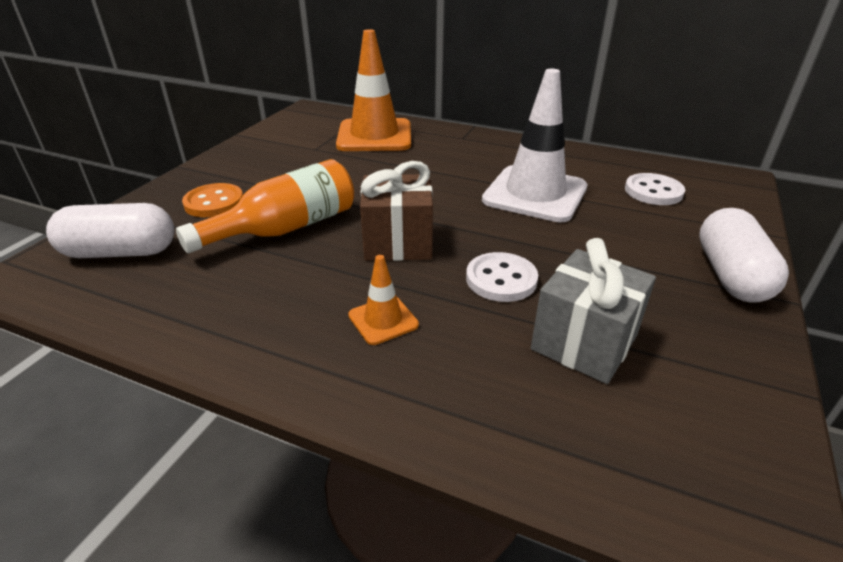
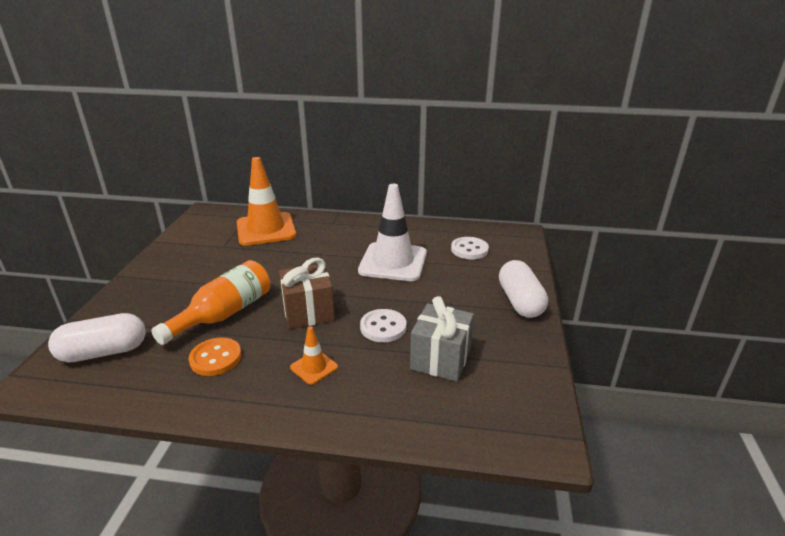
camera: 15 degrees left, 5 degrees down
(214, 202) = (160, 302): orange button -> orange button (216, 358)

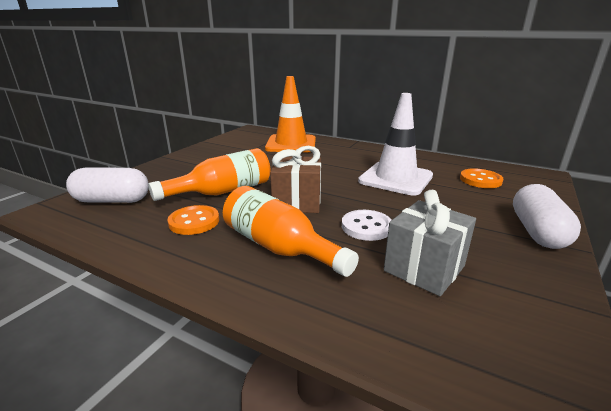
camera: 20 degrees right, 5 degrees down
(314, 367) = (279, 247): orange traffic cone -> orange bottle
(469, 249) = (480, 180): white button -> orange button

